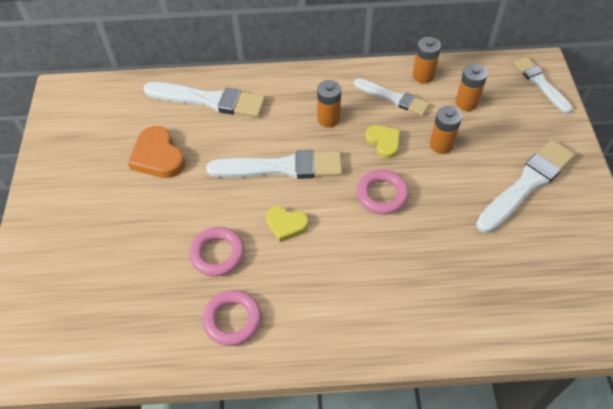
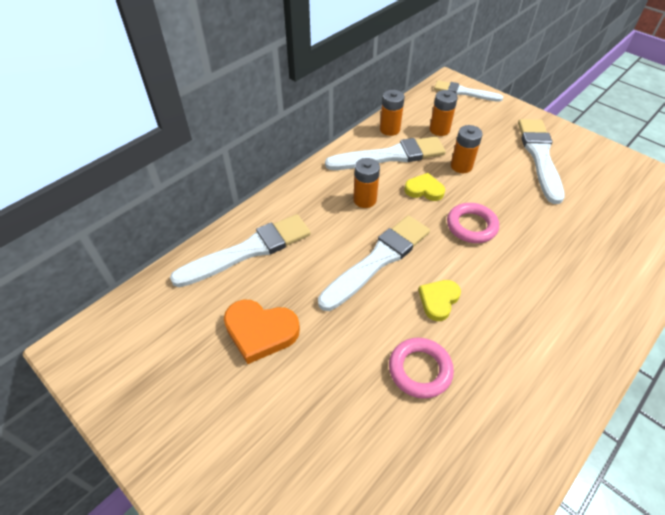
camera: 45 degrees left, 5 degrees down
(232, 320) = (502, 413): pink ring -> none
(286, 224) = (438, 300): yellow heart -> yellow heart turned 150 degrees clockwise
(393, 98) = (390, 156): white brush -> white brush, size x1.56

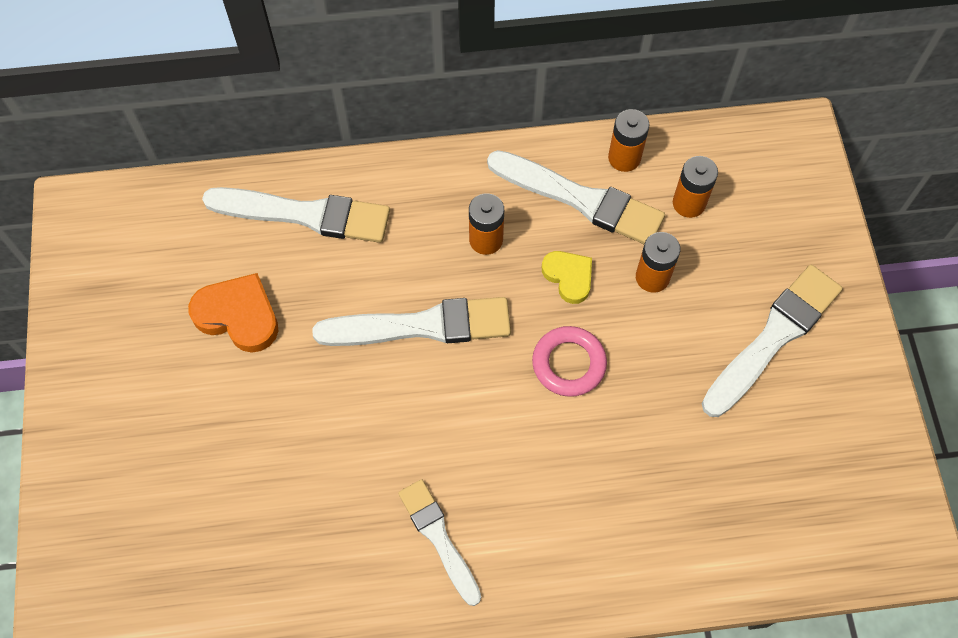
camera: 40 degrees right, 15 degrees up
(260, 331) = (238, 315): orange heart -> orange heart turned 150 degrees clockwise
(420, 370) = (341, 469): pink ring -> none
(438, 300) = (434, 418): yellow heart -> none
(464, 92) = (798, 165): white brush -> white brush (439, 538)

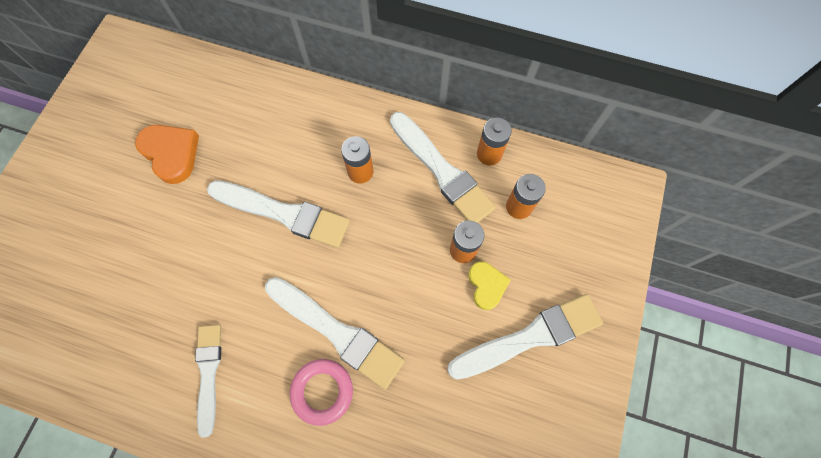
camera: 25 degrees right, 5 degrees up
(305, 214) = (252, 104): white brush -> white brush (337, 332)
(568, 277) = (403, 223): yellow heart -> yellow heart (486, 285)
(569, 364) = (368, 287): pink ring -> pink ring (322, 391)

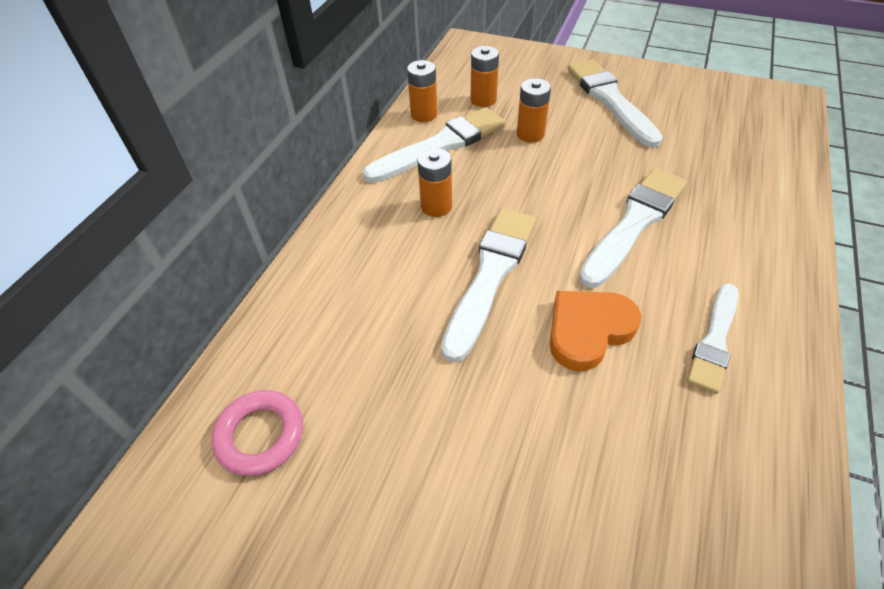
camera: 85 degrees left, 20 degrees down
(171, 153) = (384, 421): orange heart -> orange heart (588, 330)
(208, 373) = (714, 340): white brush -> white brush turned 60 degrees counterclockwise
(322, 391) = (702, 234): pink ring -> pink ring (260, 435)
(486, 285) = (565, 121): yellow heart -> none

